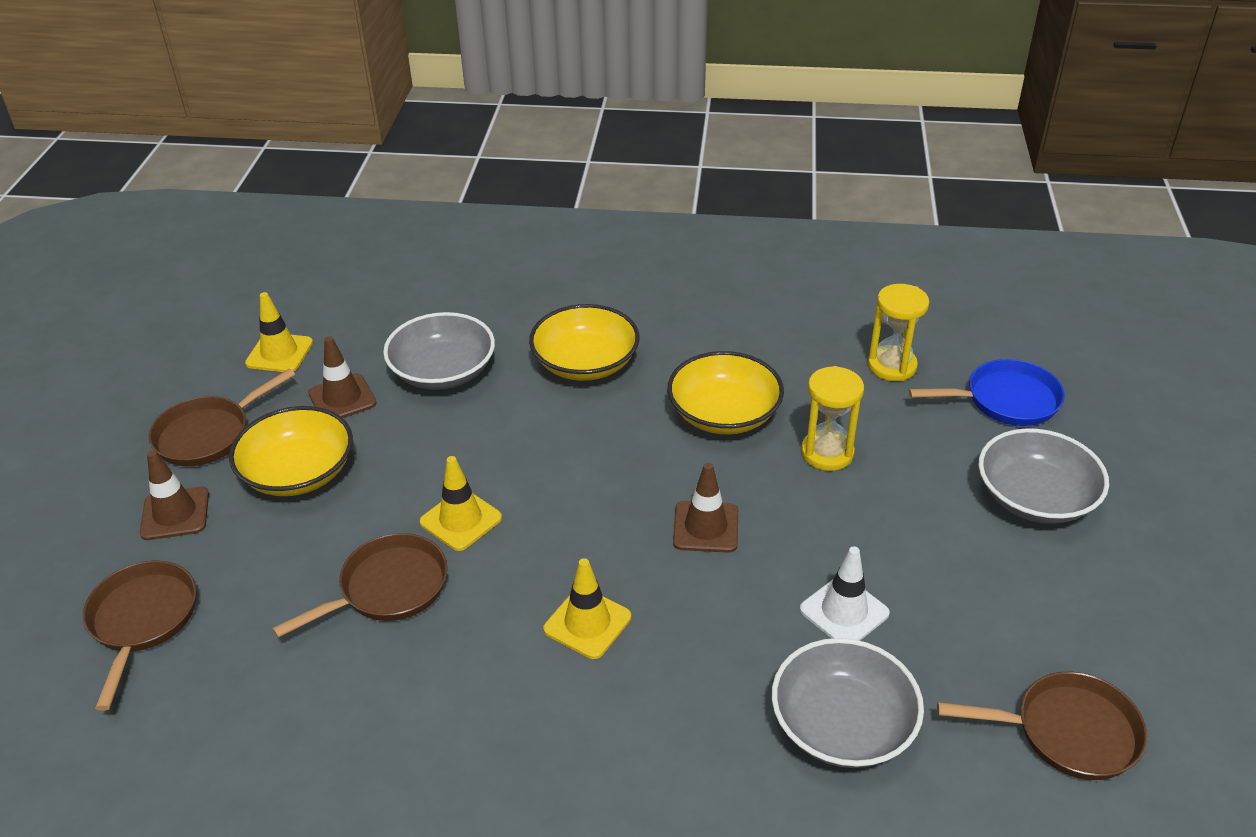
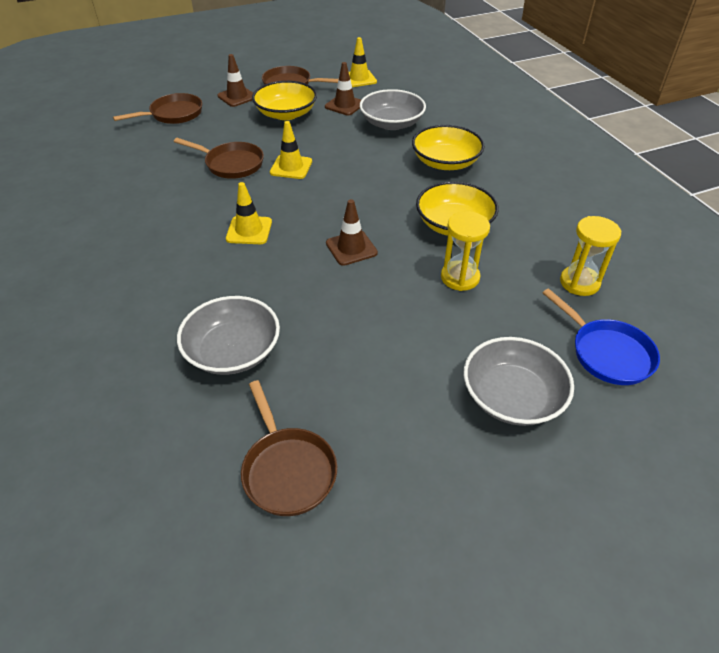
camera: 60 degrees right, 5 degrees up
(844, 611) = (324, 326): white traffic cone -> none

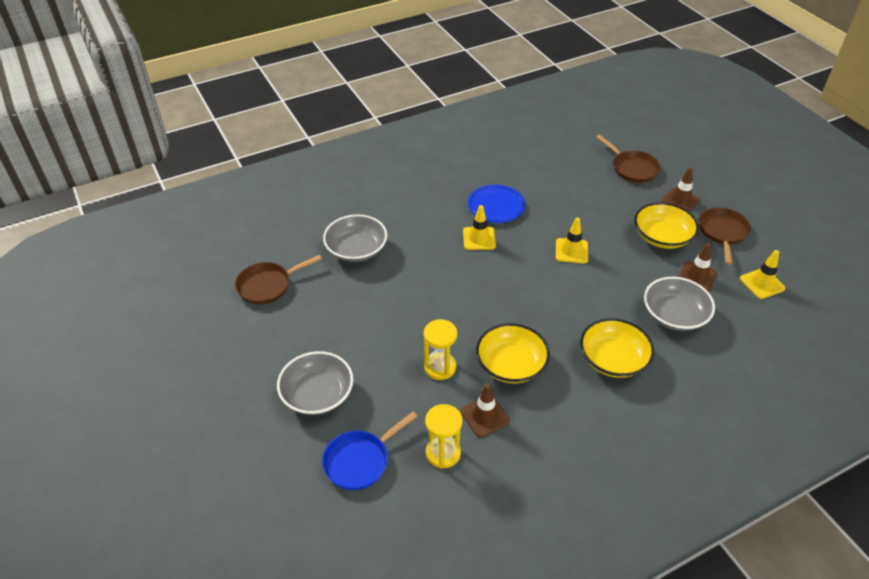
camera: 85 degrees right, 0 degrees up
(194, 212) = (496, 206): none -> blue plate
(231, 164) = (565, 215): brown pan -> none
(351, 248) = (467, 298): brown traffic cone -> brown traffic cone (485, 416)

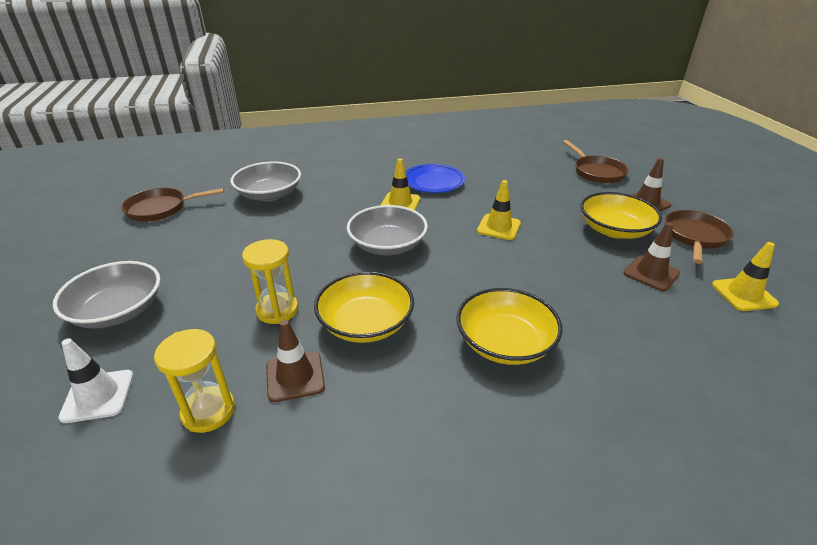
camera: 15 degrees right, 10 degrees down
(360, 461) = (98, 396): blue pan -> white traffic cone
(674, 315) = (609, 308): grey bowl -> grey bowl (387, 245)

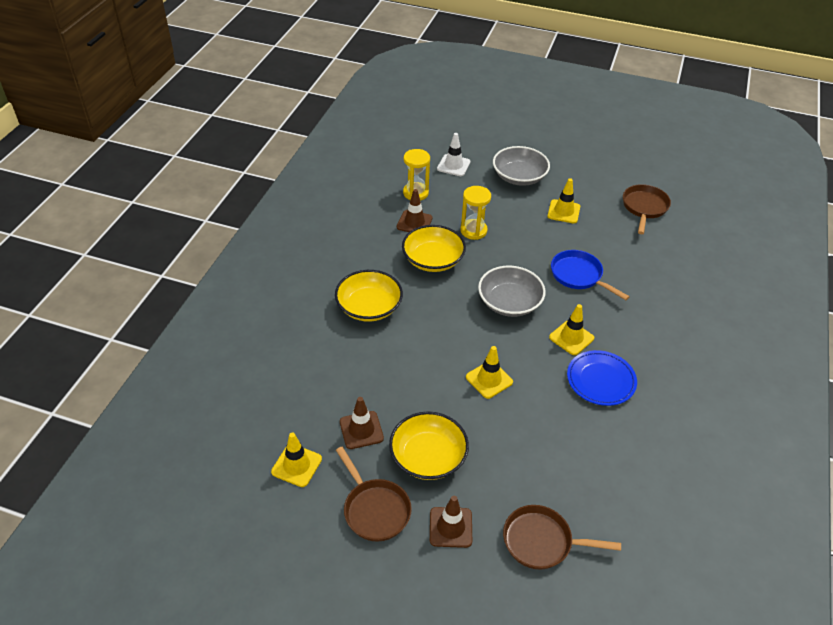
camera: 120 degrees right, 10 degrees up
(193, 254) = (563, 211): none -> yellow traffic cone
(269, 194) = (637, 266): grey bowl -> none
(308, 219) = (579, 275): none -> blue pan

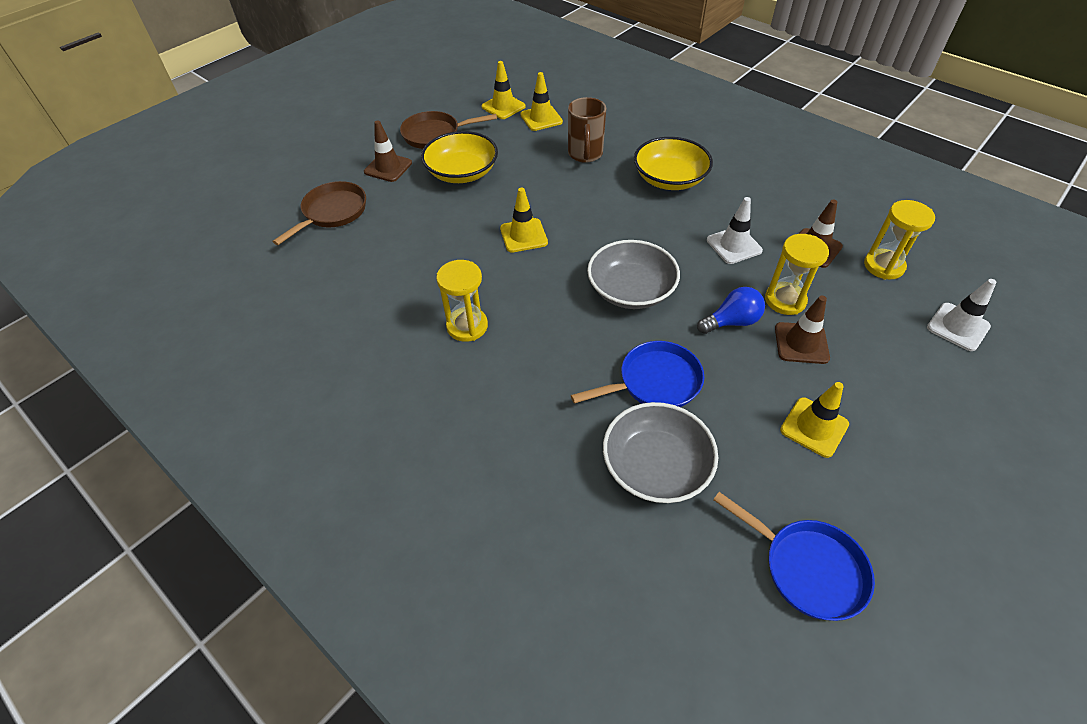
camera: 115 degrees right, 5 degrees up
(357, 371) = (585, 154): none -> brown mug
(361, 430) = (515, 143): brown traffic cone -> brown traffic cone (801, 343)
(433, 260) = (734, 245): yellow bowl -> white traffic cone
(507, 251) = (731, 322): none -> blue light bulb
(519, 177) = (923, 402): grey bowl -> grey bowl (656, 466)
(571, 338) = (545, 326): yellow traffic cone -> yellow traffic cone (541, 118)
(600, 380) = (467, 326): blue plate -> yellow hourglass
(644, 207) = (807, 568): brown pan -> blue pan

